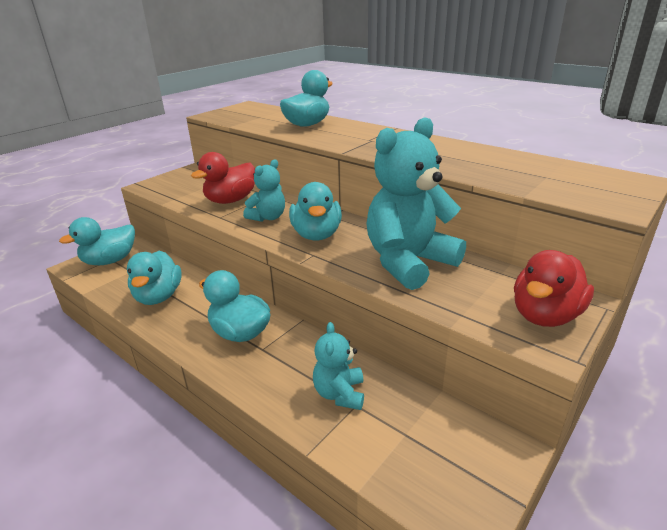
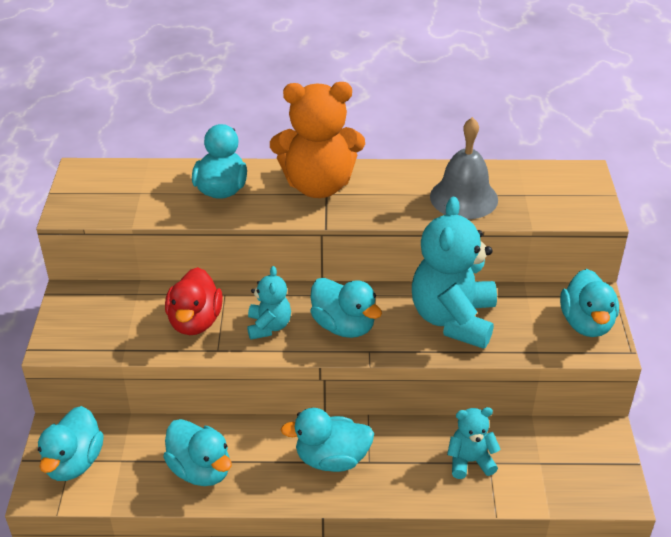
camera: 40 degrees left, 10 degrees up
(339, 394) = (470, 461): turquoise teddy bear -> turquoise teddy bear turned 120 degrees clockwise
(372, 136) = (318, 185): none -> orange teddy bear
(481, 165) = (463, 198): none -> grey bell
(545, 315) = (586, 323): red duck -> turquoise duck

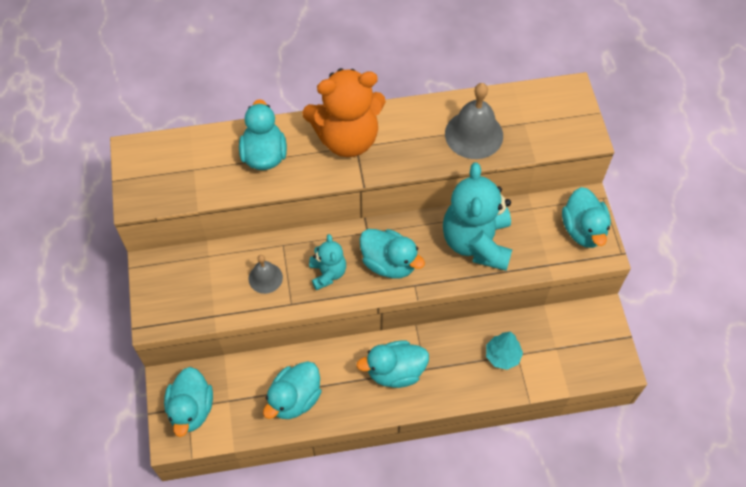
camera: 10 degrees left, 20 degrees up
(195, 321) = (265, 278): red duck -> grey bell
(201, 470) = (295, 399): turquoise duck -> turquoise duck turned 90 degrees clockwise
(470, 461) = (502, 356): turquoise teddy bear -> turquoise tree

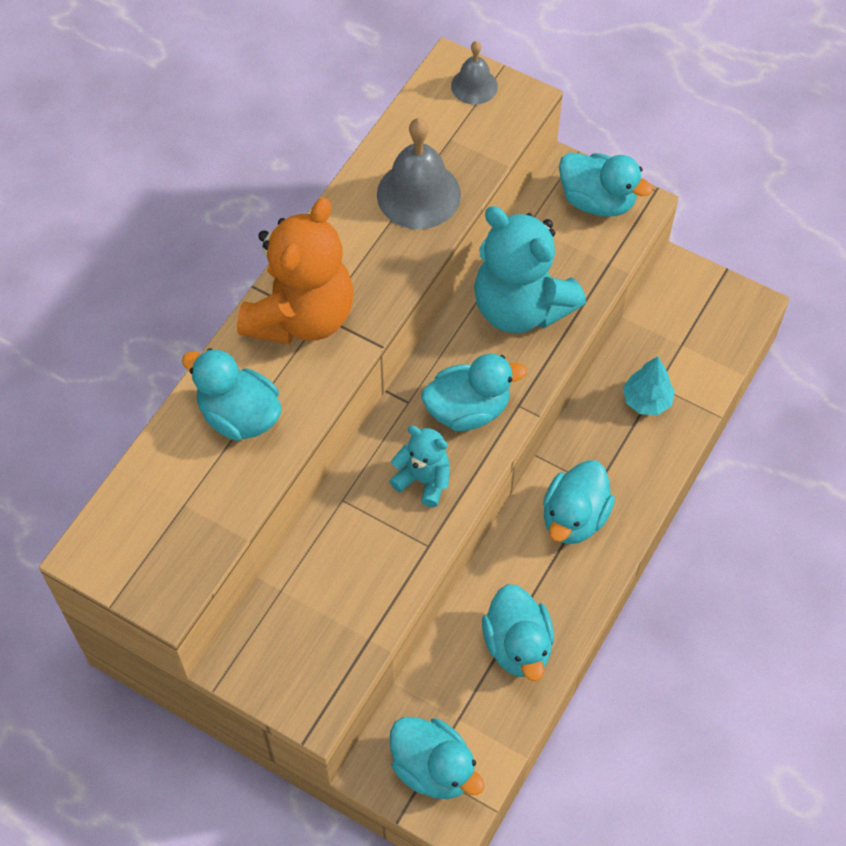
camera: 50 degrees left, 0 degrees up
(265, 278) = (369, 549): grey bell -> grey bell (474, 86)

